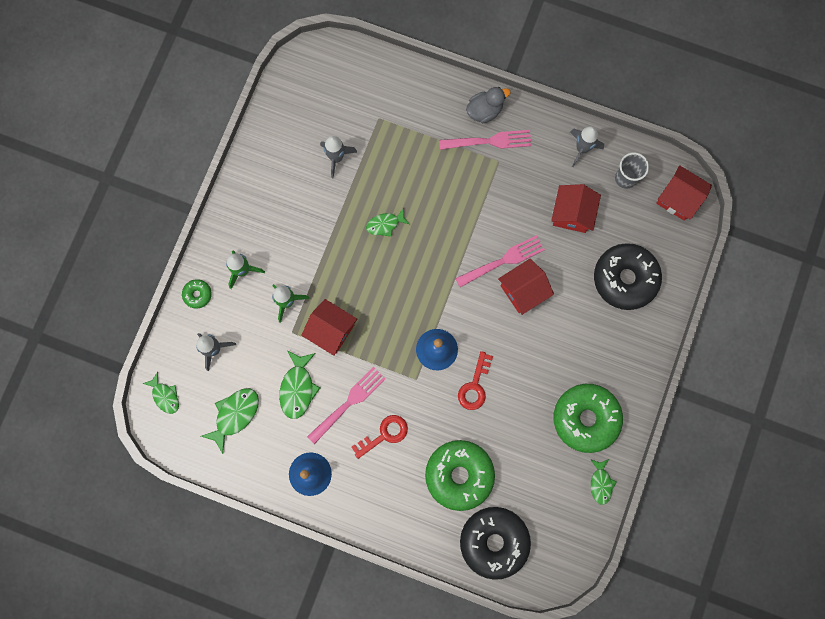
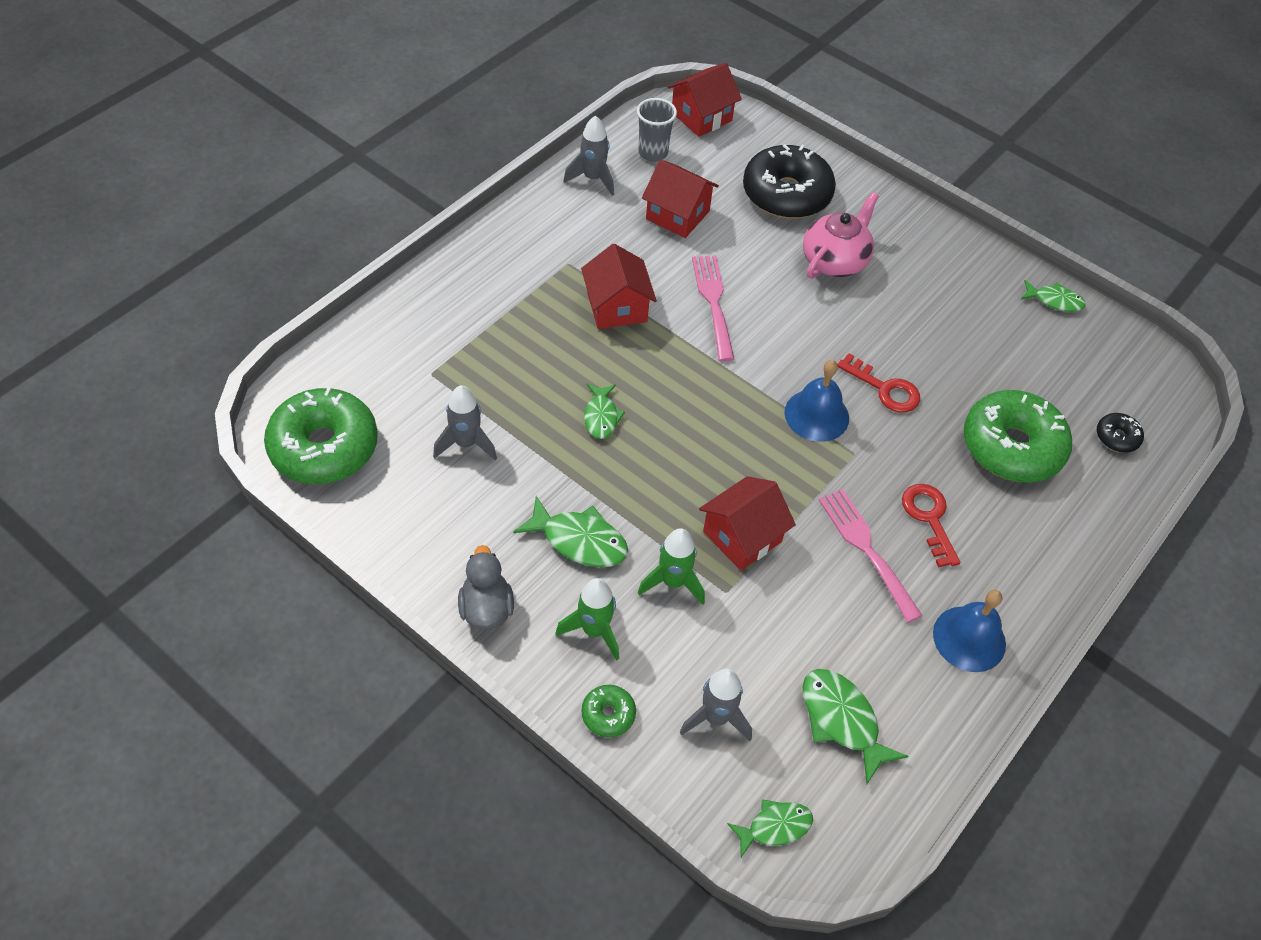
camera: 75 degrees left, 25 degrees down
(298, 388) = (822, 612): green fish -> green fish (579, 540)
(484, 111) = (487, 255): grey duck -> grey duck (486, 608)
(489, 141) = (534, 263): pink fork -> none
(494, 541) = (1117, 437): black donut -> black donut, size x0.44
(523, 290) = (764, 295): red house -> red house (617, 307)
(574, 327) = (835, 261): none -> pink teapot
(585, 418) = (963, 288): green donut -> green donut (324, 447)

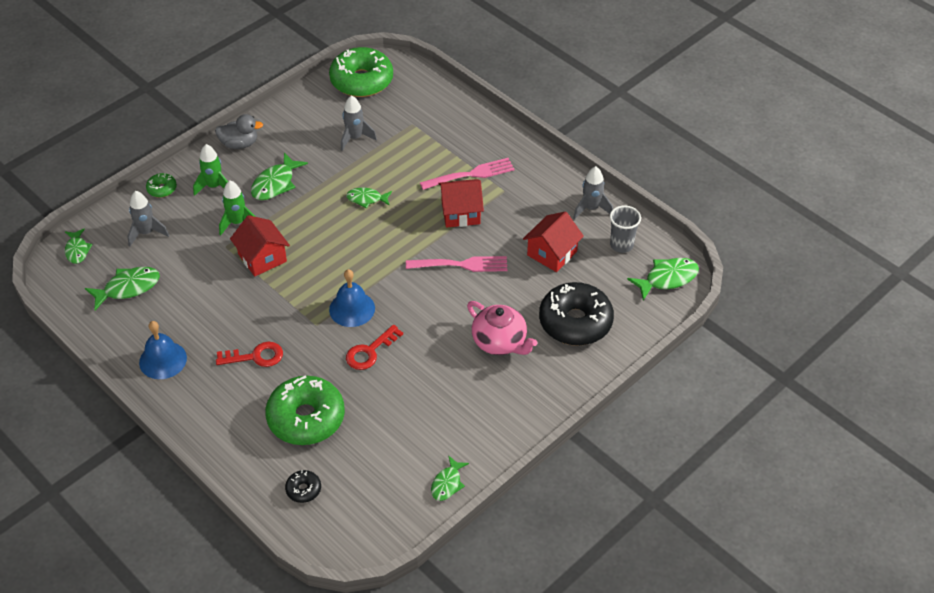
camera: 100 degrees right, 5 degrees down
(701, 117) = (667, 279): red house -> green fish
(866, 549) = (239, 318): pink fork -> pink fork (471, 174)

